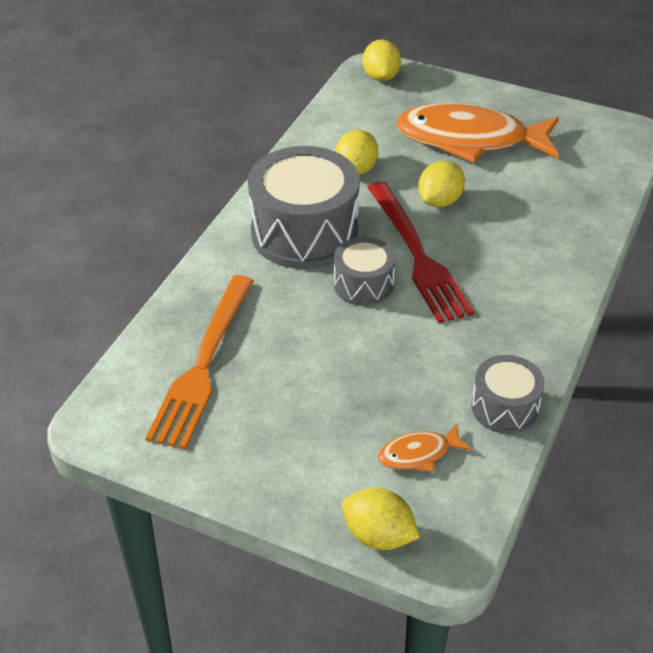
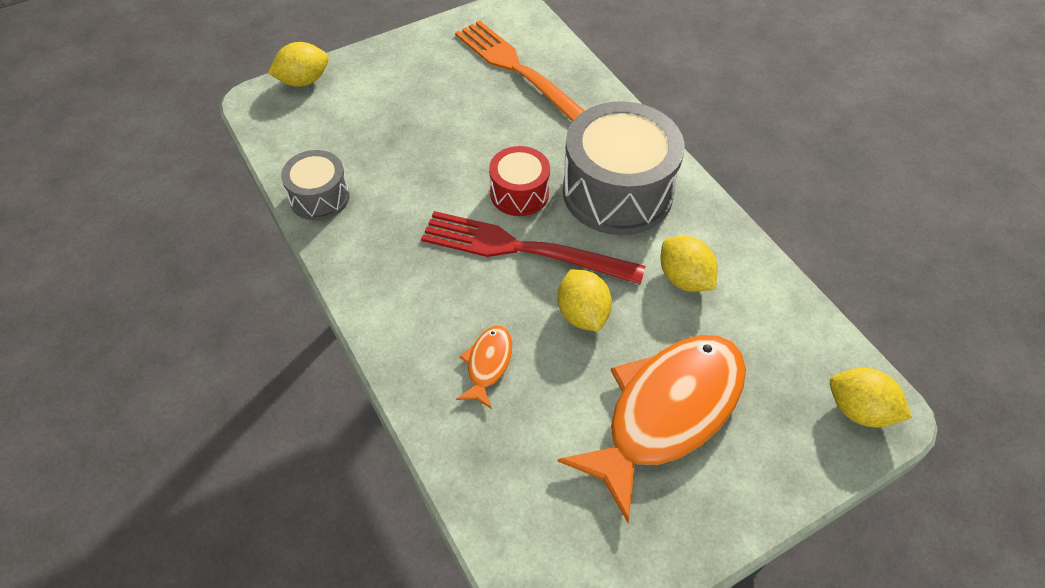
camera: 125 degrees right, 10 degrees up
(363, 285) = (519, 193): grey drum -> red drum
(419, 454) = (335, 130): orange fish -> orange fish (488, 364)

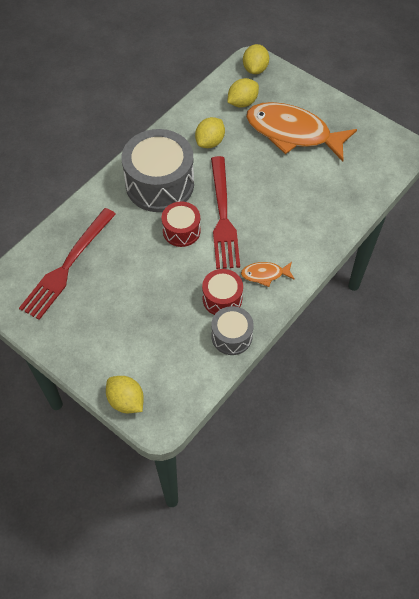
camera: 110 degrees left, 5 degrees up
(382, 205) = (222, 299): none -> red drum
(488, 364) = (304, 208): orange fish -> orange fish (265, 274)
(519, 71) = (67, 266): orange fork -> red fork
(582, 314) = (253, 178): yellow lemon -> yellow lemon (242, 102)

